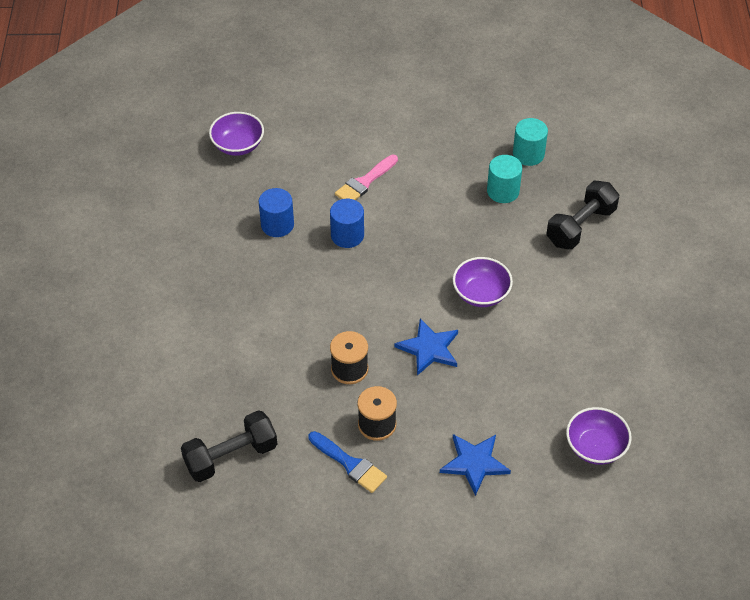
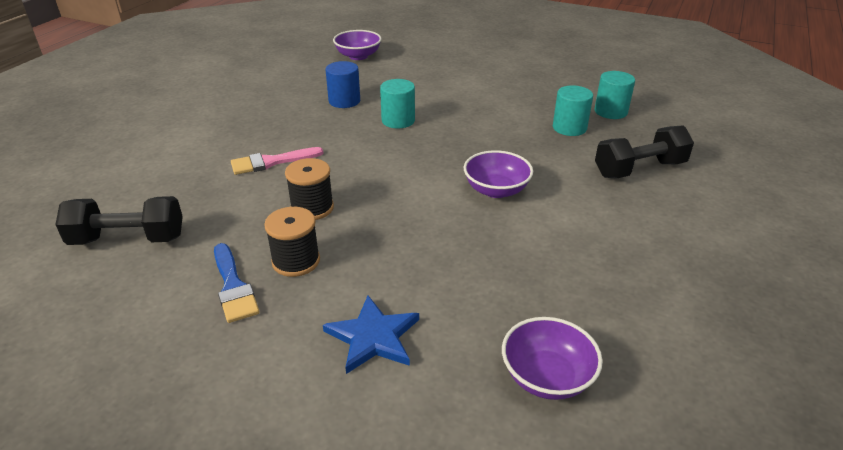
camera: 25 degrees right, 15 degrees down
(347, 235) = (398, 120): blue cylinder -> turquoise cylinder
(365, 182) = (442, 95): pink brush -> pink brush (271, 162)
(429, 348) = (407, 216): blue star -> none

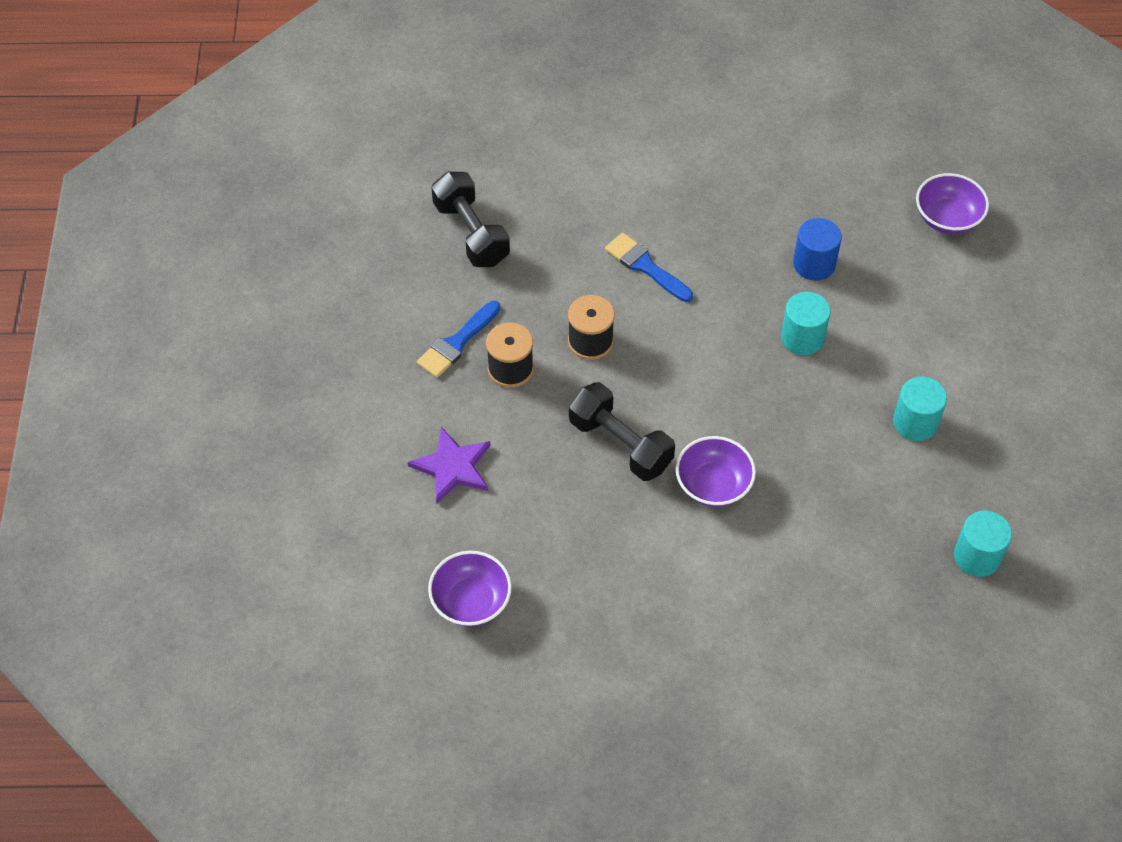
camera: 65 degrees right, 20 degrees up
(271, 162) = (645, 266): pink brush -> blue brush
(373, 337) = (453, 467): blue star -> purple star
(569, 128) = (900, 520): turquoise cylinder -> turquoise cylinder (915, 422)
(639, 169) = (842, 614): black dumbbell -> black dumbbell (620, 444)

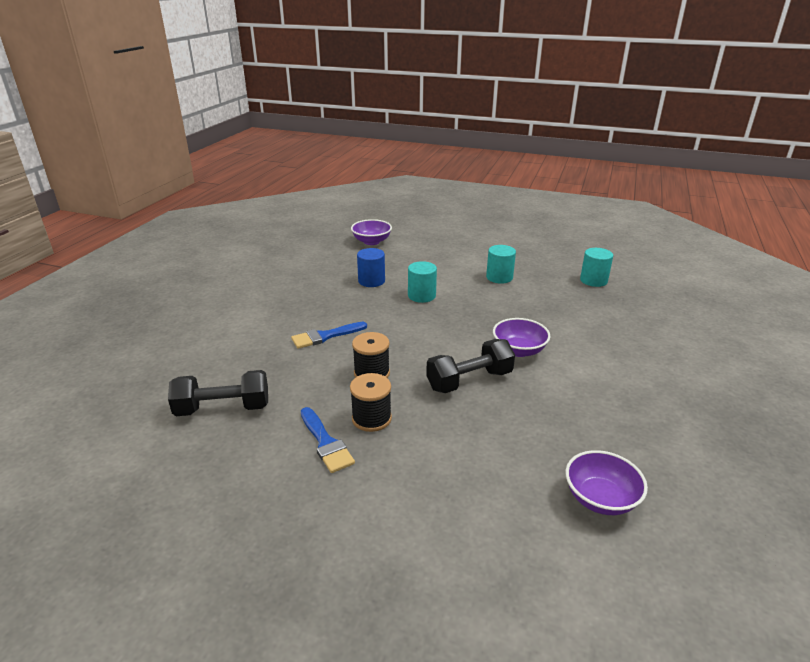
camera: 70 degrees left, 25 degrees down
(453, 467) = (453, 476): purple star -> none

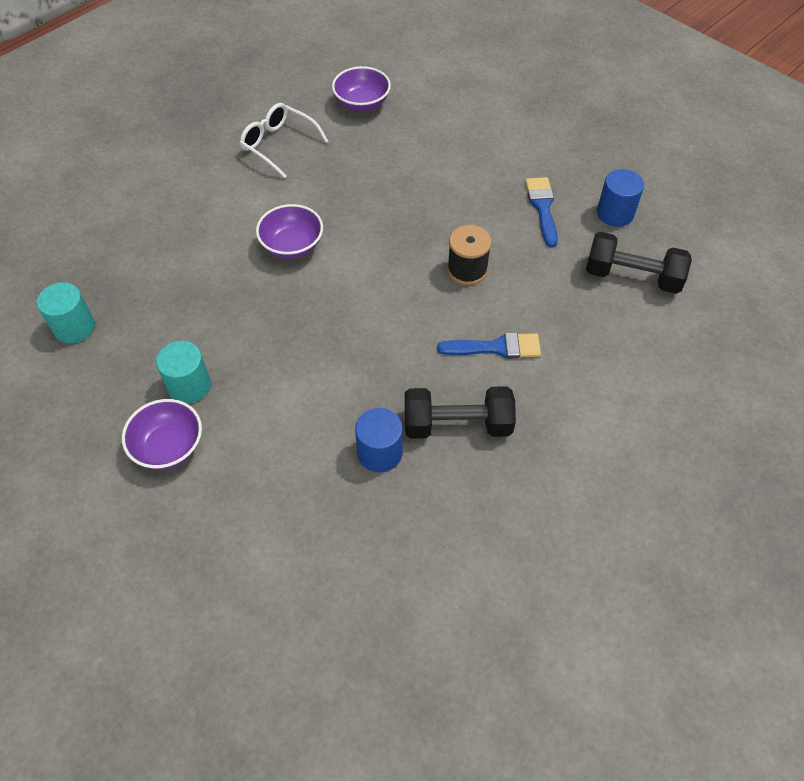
camera: 155 degrees left, 25 degrees up
(246, 461) = (615, 213): none -> blue cylinder
(371, 241) = (309, 598): purple bowl -> purple bowl (169, 446)
(371, 418) = (492, 217): black spool -> none
(421, 296) = (330, 384): turquoise cylinder -> none
(469, 380) = (375, 226): black dumbbell -> black dumbbell (457, 424)
(624, 420) = (279, 145): none -> white glasses

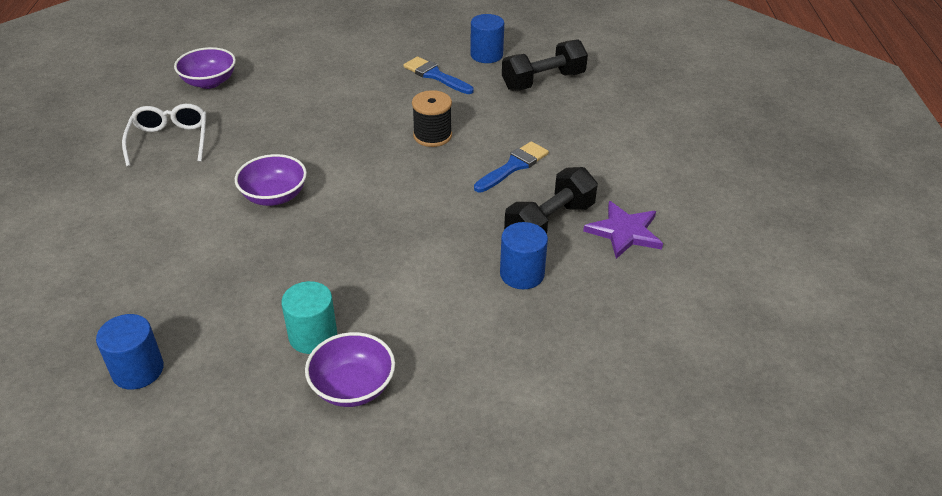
camera: 45 degrees left, 15 degrees down
(74, 327) = (138, 370): turquoise cylinder -> blue cylinder
(279, 145) = (170, 141): white glasses -> white glasses turned 90 degrees clockwise
(507, 482) = (624, 232): none -> purple star

